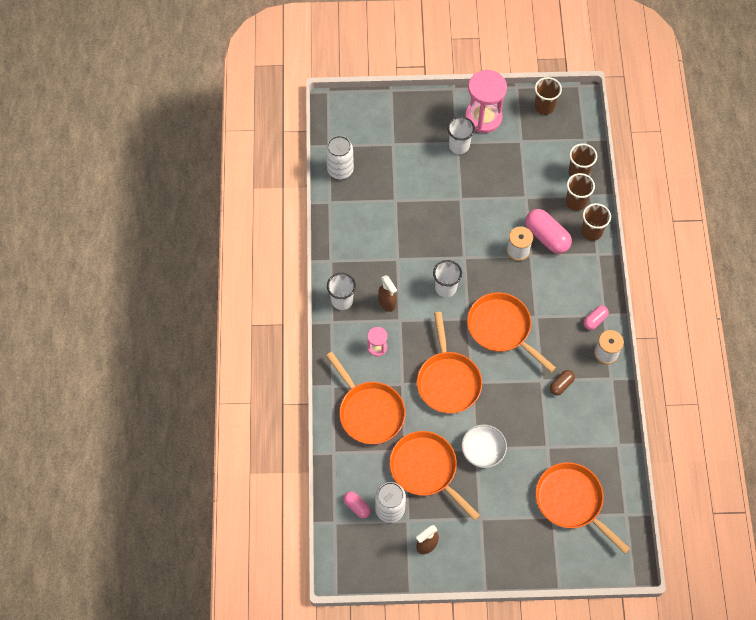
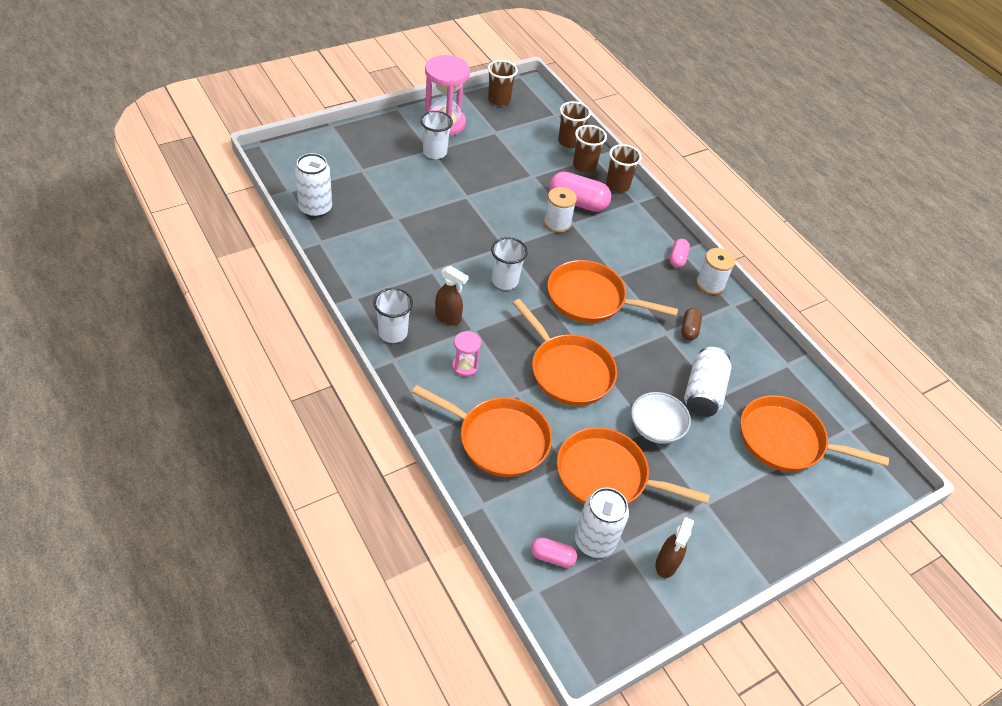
camera: 35 degrees left, 15 degrees down
(536, 439) = (703, 392): none -> white can

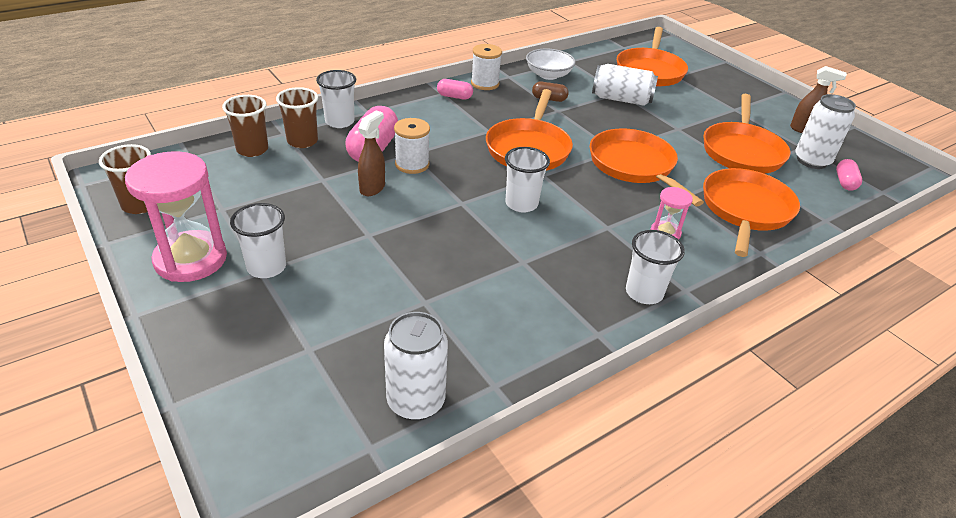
camera: 90 degrees left, 10 degrees down
(448, 318) = (598, 247): brown spray bottle -> brown spray bottle (372, 188)
(568, 371) = (634, 166): orange pan -> orange pan turned 75 degrees counterclockwise
(617, 185) = (339, 122): brown cup -> white cup
(656, 428) = (674, 124): white bowl -> white bowl (548, 75)

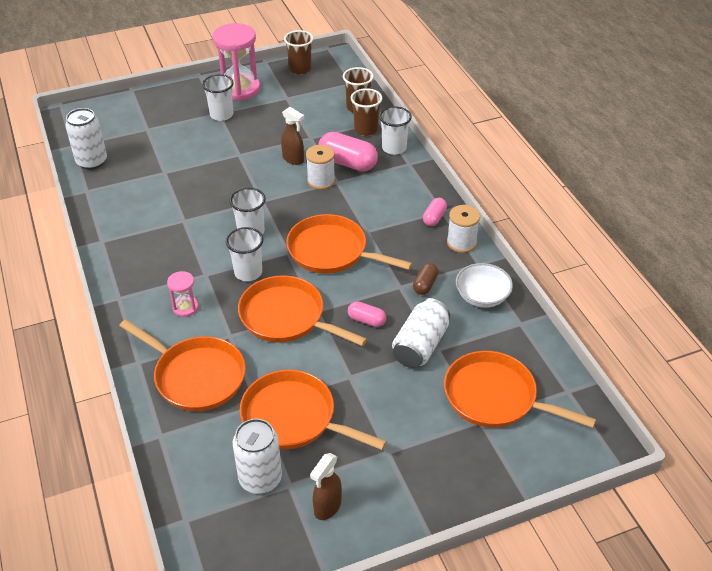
camera: 105 degrees right, 5 degrees up
(634, 166) = (287, 317): orange pan -> orange pan turned 135 degrees counterclockwise
(644, 293) = (126, 274): white cup -> white cup (248, 272)
(845, 182) = (212, 490): pink capsule -> pink capsule (366, 320)

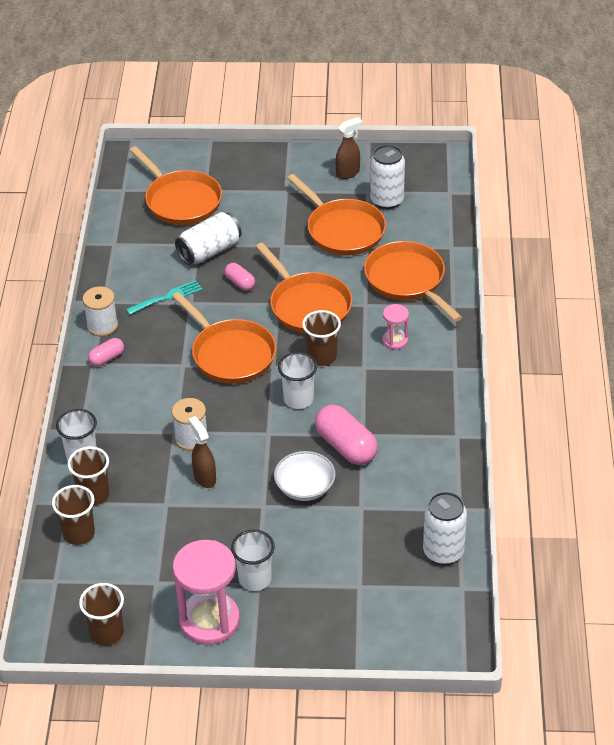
camera: 155 degrees left, 0 degrees up
(248, 272) = (322, 357): white cup -> brown cup
(347, 163) = (147, 453): pink capsule -> pink capsule (346, 446)
(425, 285) = (167, 297): brown capsule -> turquoise fork
(482, 296) = (126, 273): white bowl -> white bowl (305, 487)

